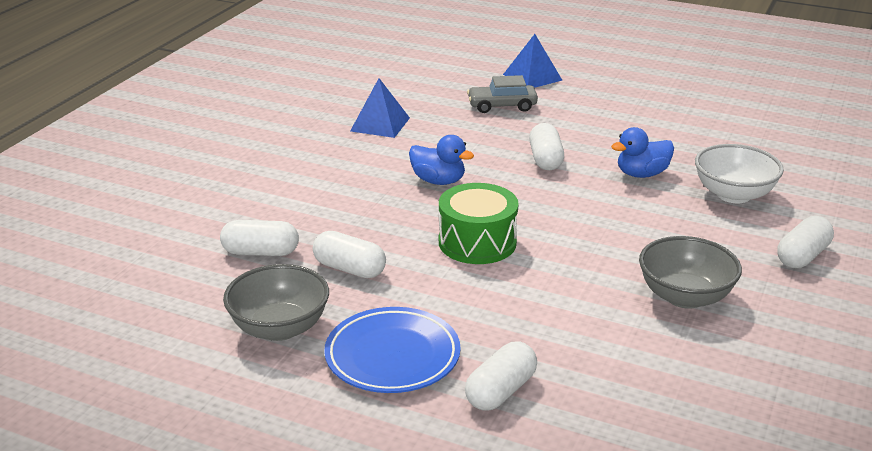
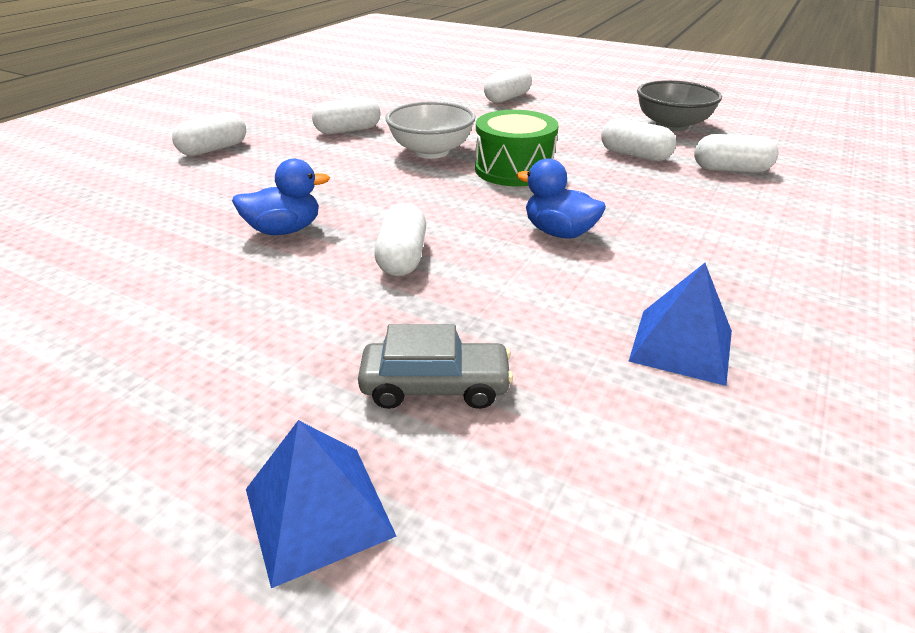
camera: 175 degrees left, 5 degrees up
(392, 356) = (580, 112): blue plate -> none
(685, 296) = (348, 130): grey bowl -> white capsule
(733, 194) = (201, 201): white bowl -> white bowl (431, 151)

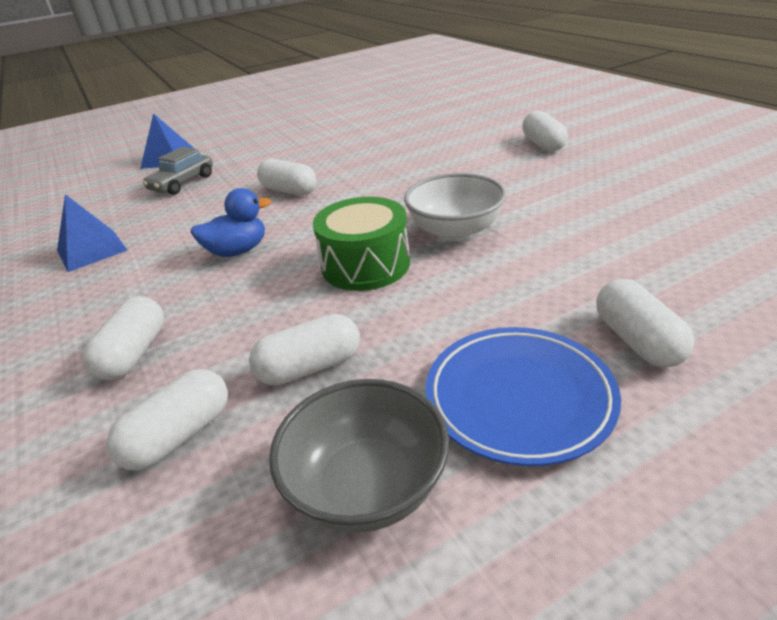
camera: 125 degrees right, 0 degrees up
(284, 230) = (369, 162): blue duck -> none
(348, 130) = (554, 198): white capsule -> white capsule (134, 354)
(580, 111) = (519, 398): none -> blue plate

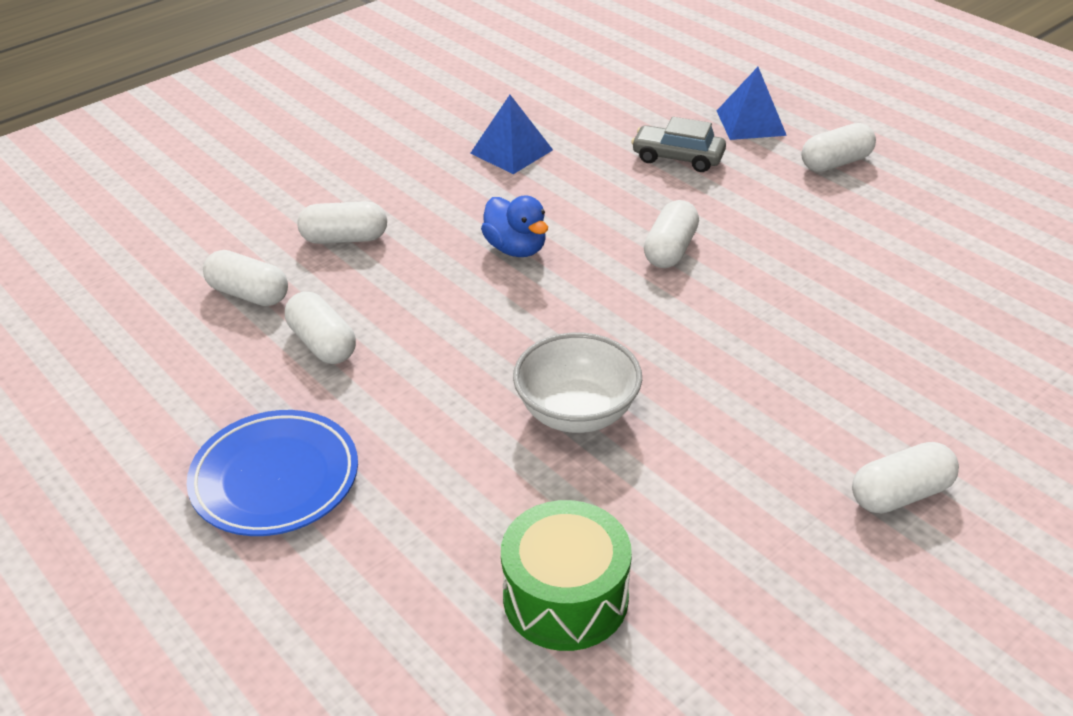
camera: 75 degrees right, 5 degrees up
(365, 265) = (492, 348): green drum -> green drum (565, 597)
(367, 487) = (190, 400): grey bowl -> none
(637, 341) = (353, 568): white capsule -> white capsule (835, 163)

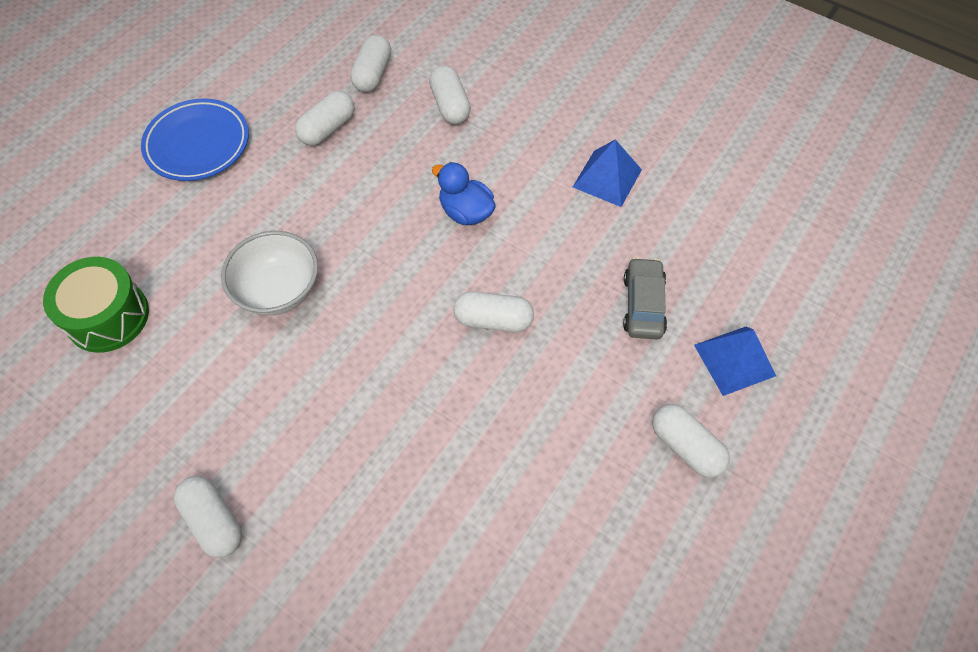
camera: 75 degrees right, 20 degrees up
(516, 248) = (466, 212): blue duck -> blue duck turned 90 degrees clockwise

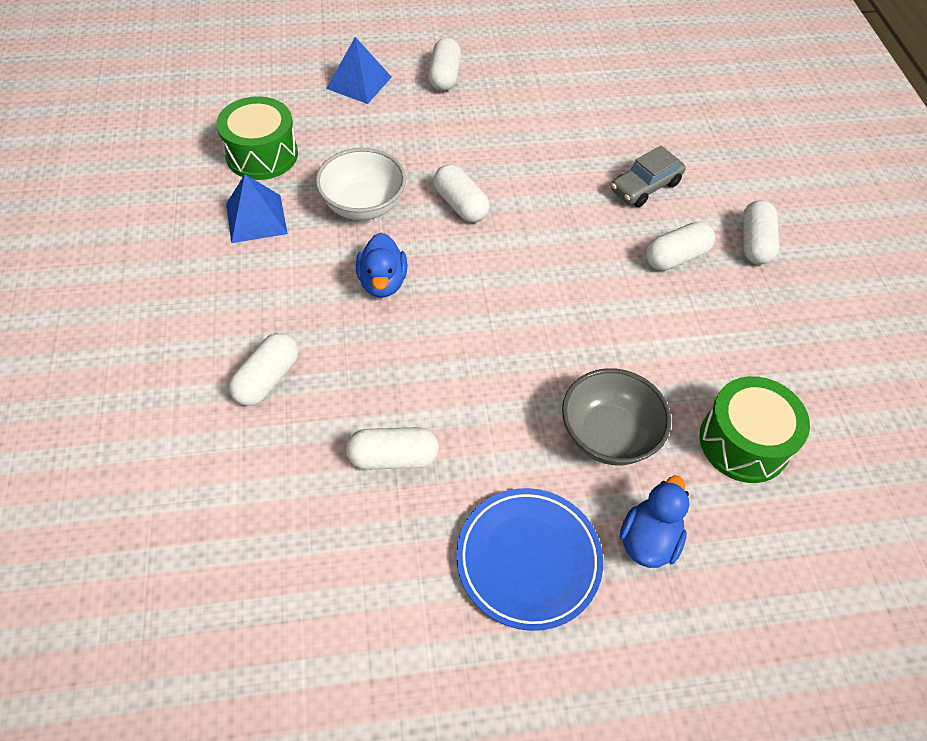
camera: 135 degrees left, 5 degrees down
(133, 207) = (648, 540): none -> blue duck
(208, 244) = (608, 435): none -> grey bowl
(278, 290) = (585, 346): white bowl -> white bowl (363, 205)
(373, 74) = (282, 480): white capsule -> white capsule (676, 257)
(643, 305) = (361, 140): grey car -> grey car (645, 187)
(684, 223) = (262, 154): none -> green drum

